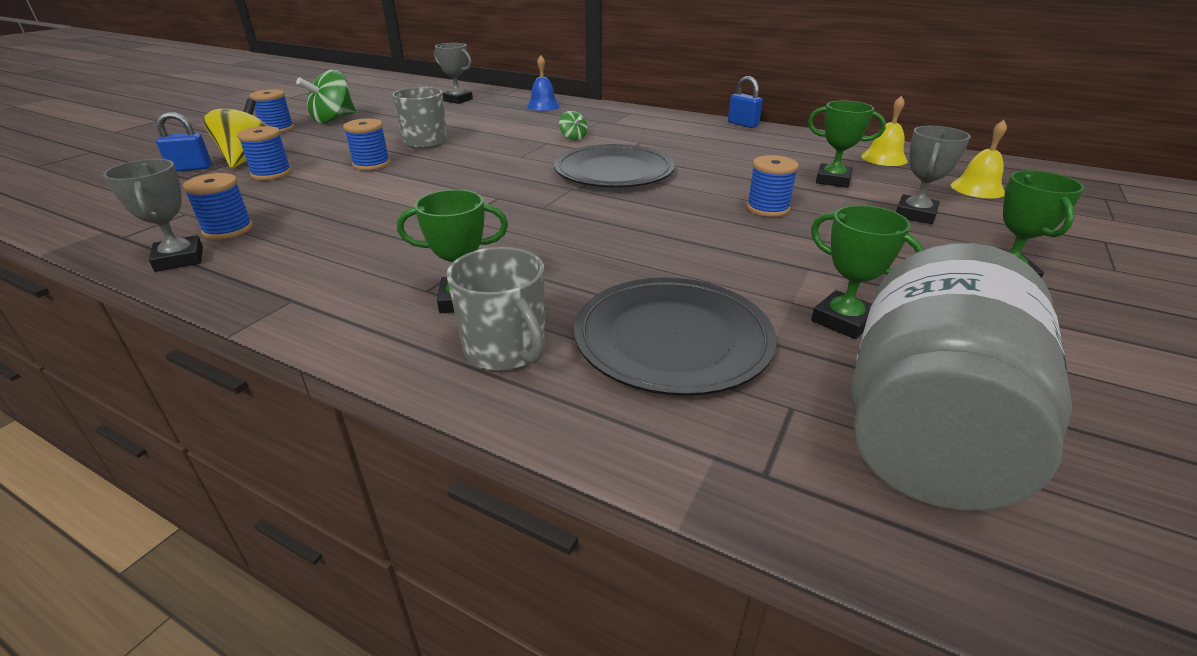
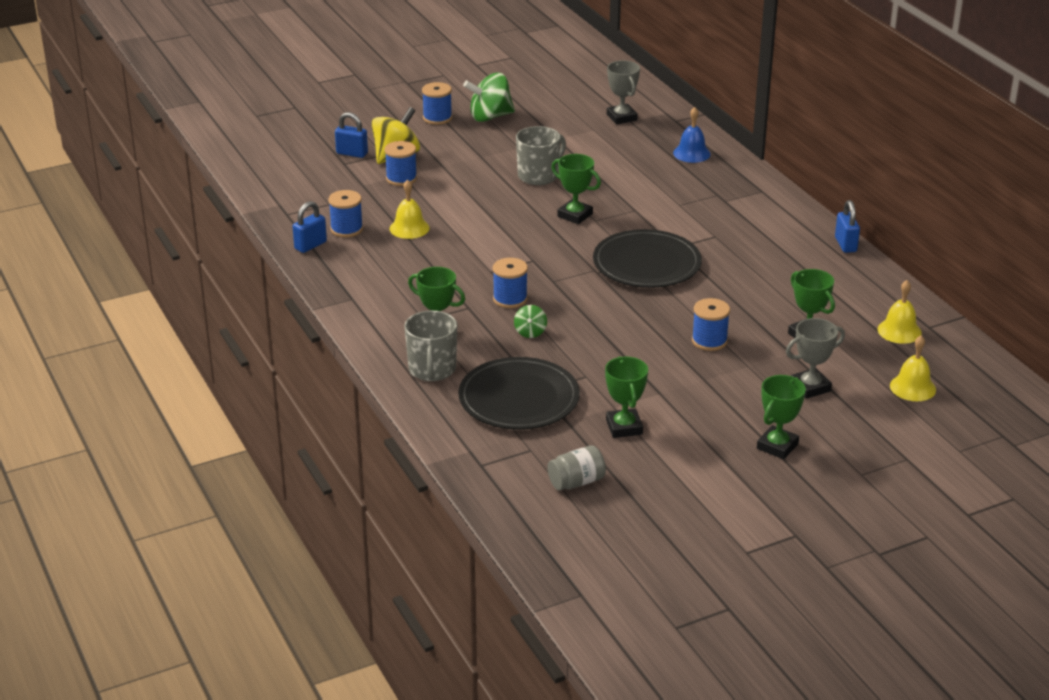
camera: 35 degrees right, 0 degrees up
(179, 259) = (310, 245): grey trophy -> blue padlock
(318, 208) = (409, 228): none -> yellow bell
(371, 164) = (476, 191): blue spool -> blue spool (510, 299)
(496, 157) = (575, 215): none -> green trophy
(573, 138) = (664, 211): green spinning top -> green spinning top (530, 332)
(926, 428) = (576, 482): grey jar -> grey jar, size x0.41

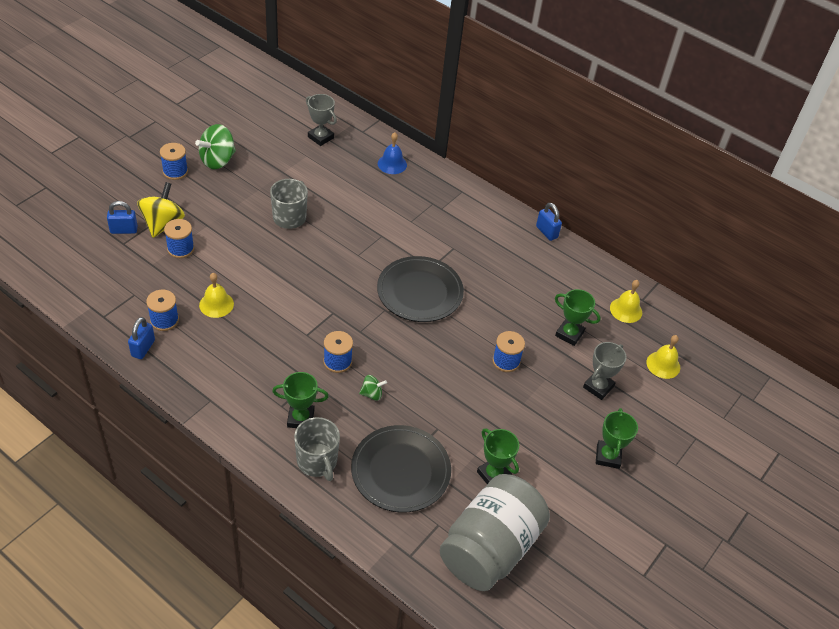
camera: 30 degrees left, 15 degrees up
(530, 332) = (372, 394): green spinning top -> green spinning top turned 75 degrees counterclockwise
(575, 215) = (340, 254): green trophy -> none
(576, 482) = (490, 548): grey jar -> grey jar, size x2.45

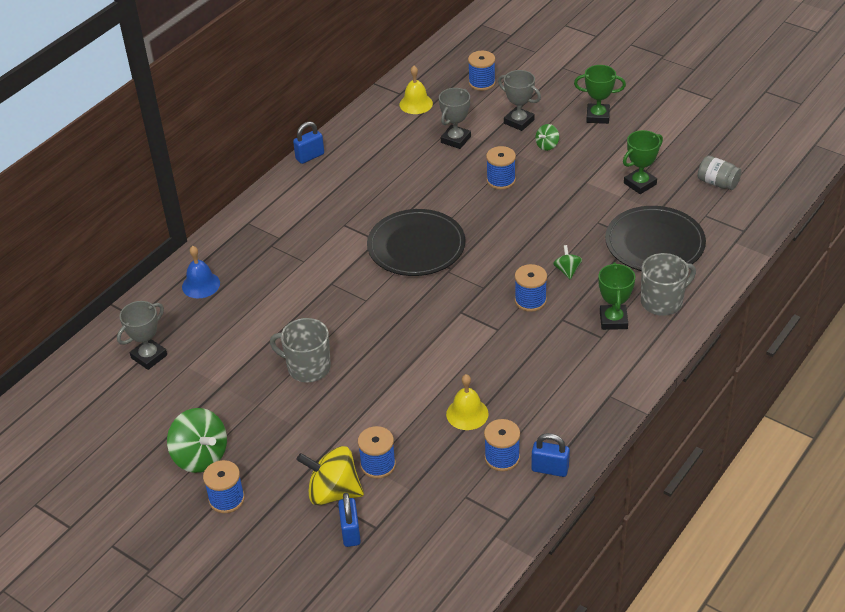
camera: 85 degrees left, 5 degrees down
(490, 548) = (717, 183): grey jar -> grey jar, size x0.41
(558, 405) = (547, 145): none -> green spinning top
(569, 334) = (455, 139): green trophy -> grey trophy
(663, 364) = (482, 83): yellow bell -> blue spool

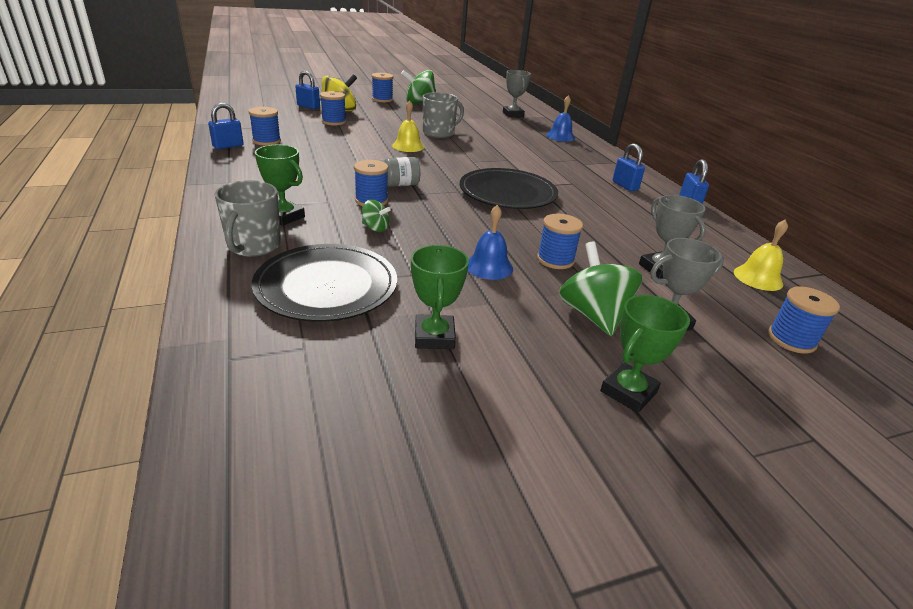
camera: 120 degrees right, 10 degrees down
(311, 197) = (625, 186): none -> blue padlock
(467, 414) = (317, 147): yellow bell -> yellow bell (408, 146)
(547, 145) = (593, 315): green spinning top -> green spinning top, size x1.95
(547, 200) = (489, 266): none -> blue bell
(717, 183) = (339, 404): grey jar -> grey jar (398, 185)

